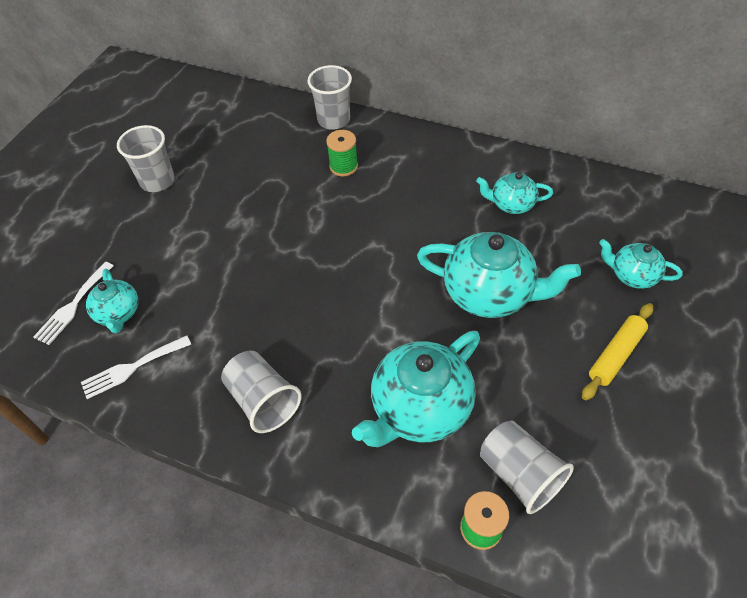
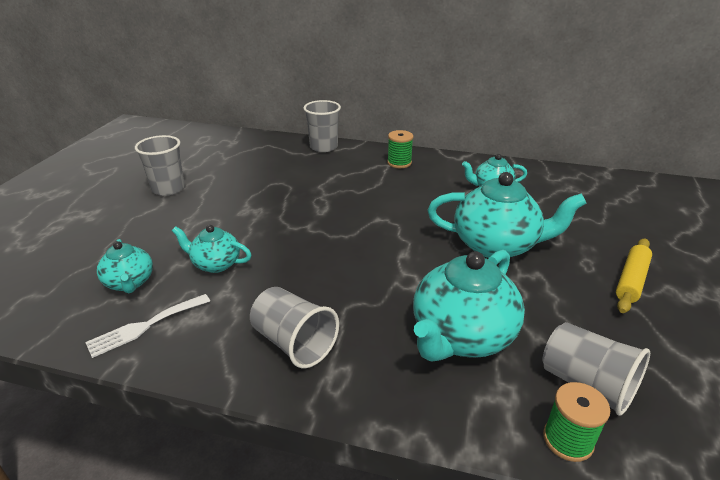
camera: 10 degrees left, 20 degrees down
(73, 306) = (80, 280): white fork -> none
(343, 166) = (339, 172): green spool -> green spool (399, 163)
(632, 275) = (616, 226): turquoise teapot -> turquoise teapot (216, 264)

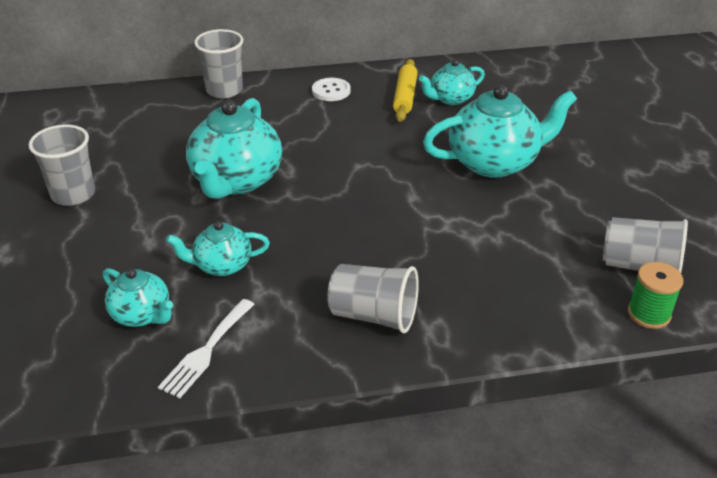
camera: 25 degrees left, 5 degrees up
(399, 163) = (331, 91): green spool -> white button
(461, 336) = (519, 259): turquoise teapot -> turquoise teapot (236, 180)
(631, 280) = (629, 164): yellow rolling pin -> yellow rolling pin (405, 97)

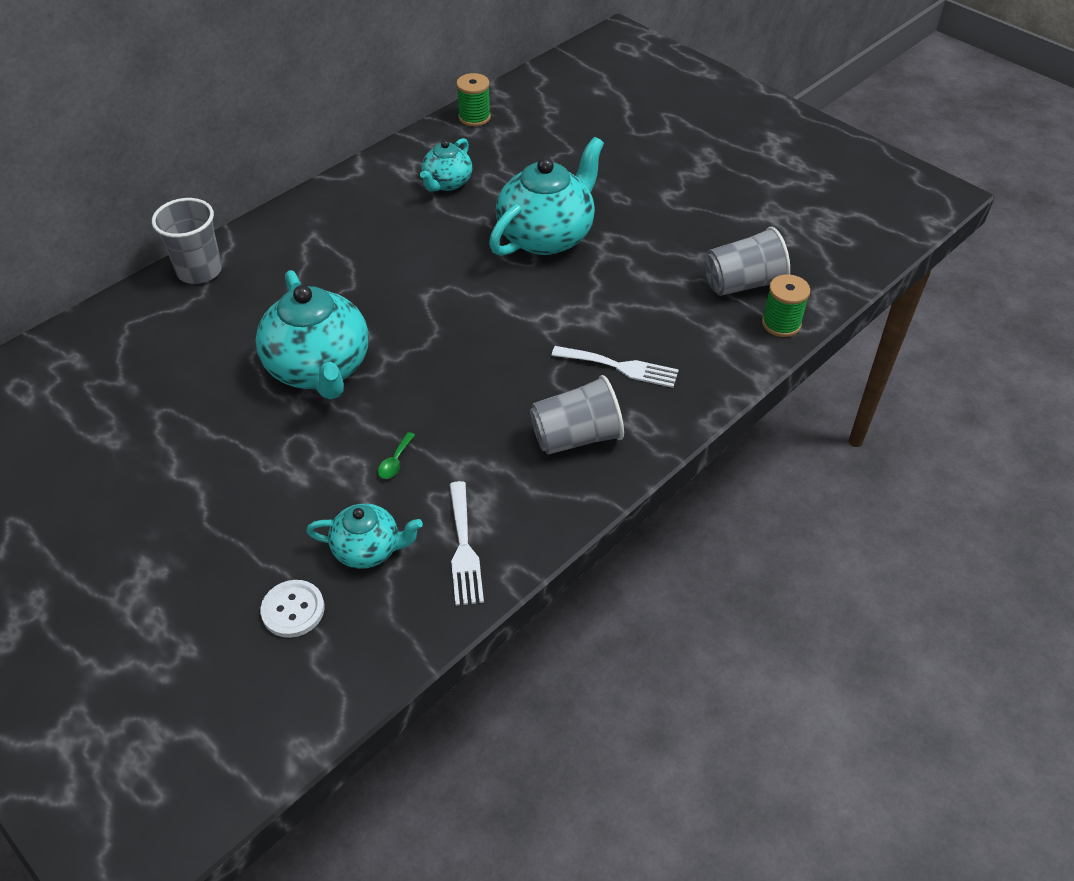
camera: 35 degrees left, 10 degrees up
(73, 194) = (156, 467): grey cup -> none
(222, 265) = (395, 461): turquoise teapot -> green spoon
(331, 91) = (318, 223): white button -> white button (293, 610)
(405, 97) = (400, 199): yellow rolling pin -> none
(463, 281) = (620, 367): none -> white fork
(516, 64) = (474, 117): none -> green spool

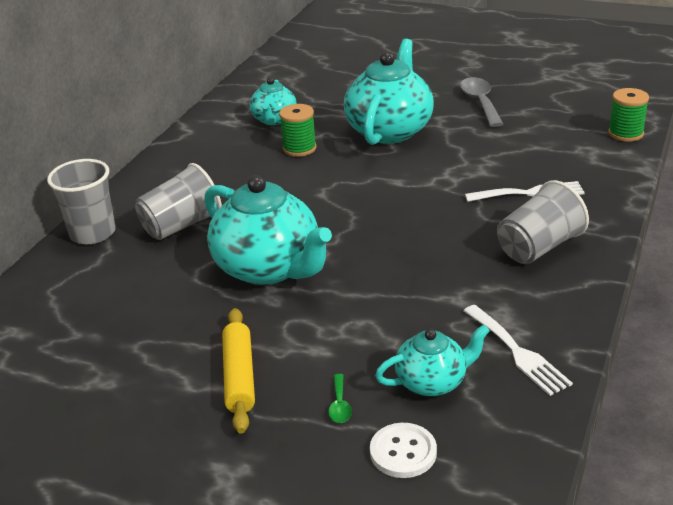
camera: 20 degrees left, 15 degrees down
(218, 478) = (239, 376): none -> yellow rolling pin
(395, 461) = (399, 311): green spoon -> green spoon (340, 405)
(474, 117) = (260, 76): green spool -> green spool (299, 148)
(665, 228) = (480, 102): none -> grey spoon
(743, 284) = (573, 119): grey cup -> grey cup (181, 225)

